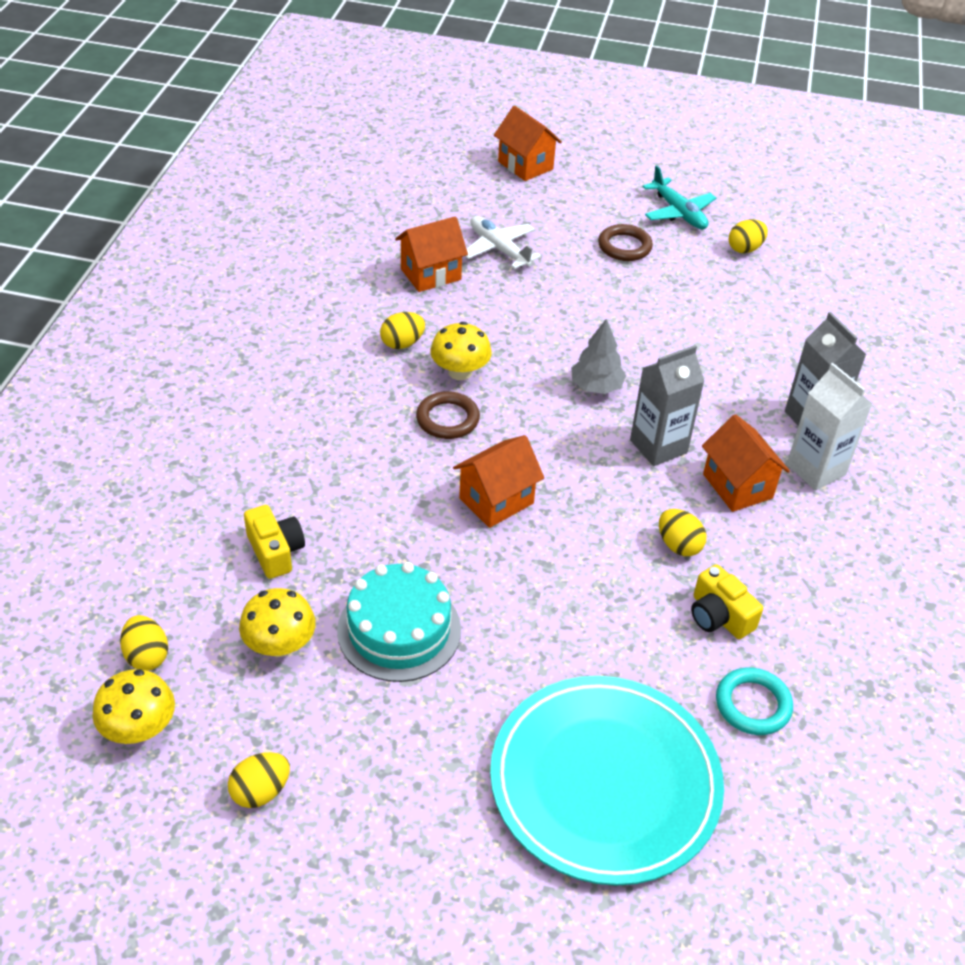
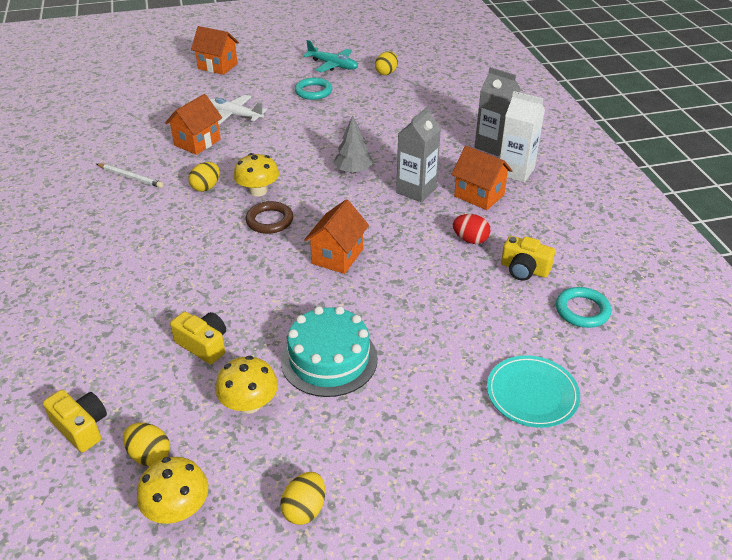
camera: 25 degrees left, 5 degrees down
(100, 593) = (81, 427): none -> yellow camera
(325, 297) = (131, 177): none -> white pencil
(605, 782) = (532, 394): turquoise plate -> turquoise plate, size x0.53
(624, 246) = (313, 91): brown ring -> turquoise ring
(678, 545) = (470, 240): yellow egg -> red egg

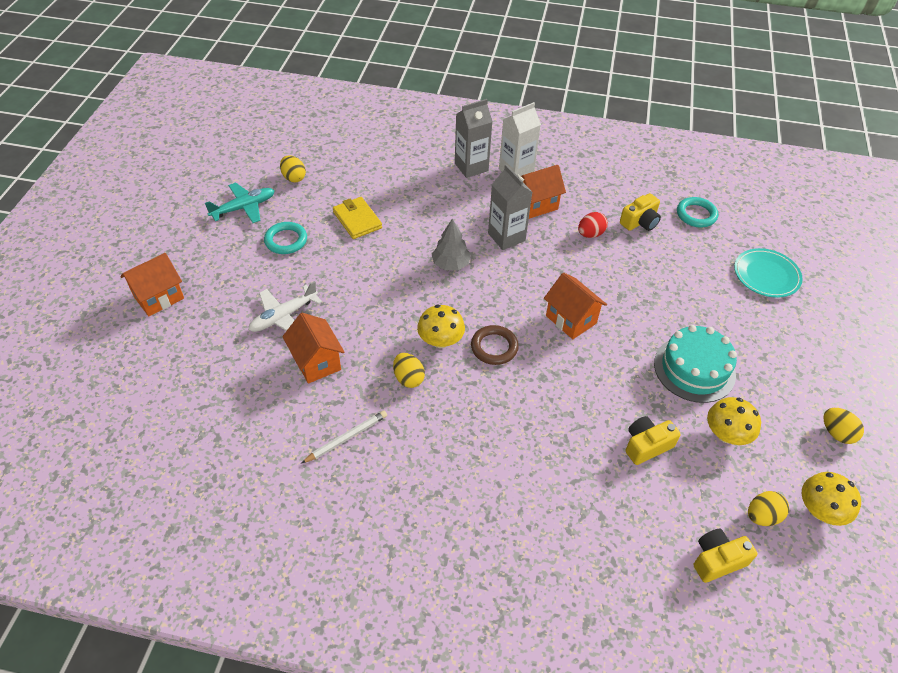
camera: 65 degrees left, 10 degrees up
(365, 113) = (357, 220): none -> yellow wallet

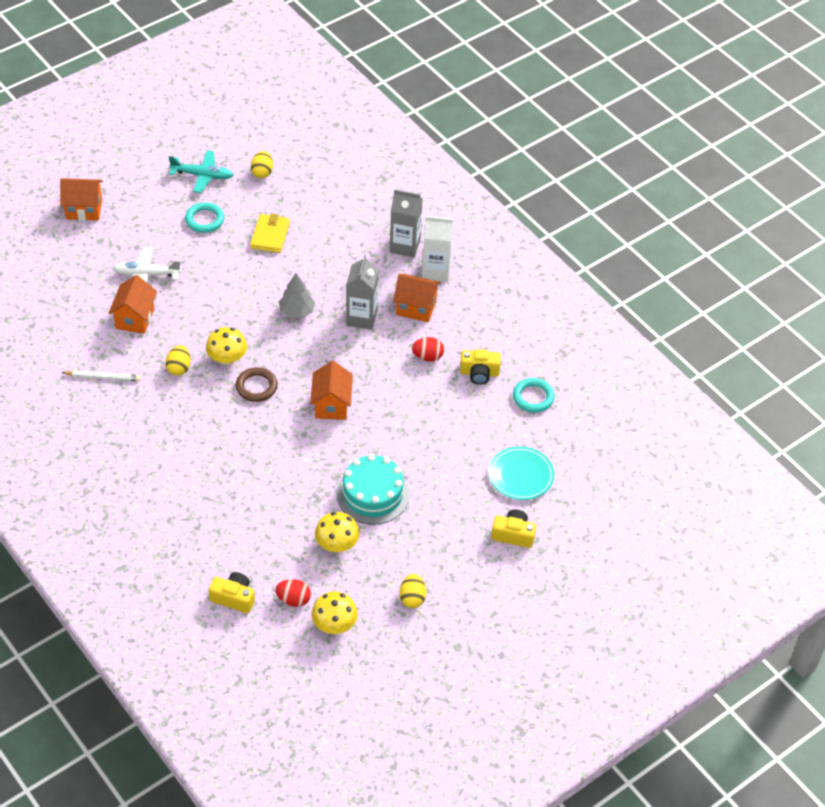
camera: 40 degrees right, 0 degrees up
(646, 445) = (276, 512): yellow camera -> yellow camera (513, 535)
(762, 516) = (293, 600): yellow egg -> red egg

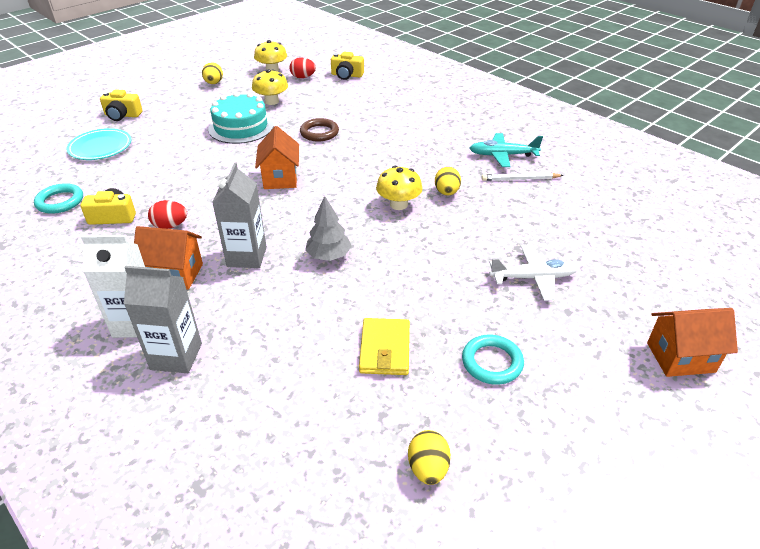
camera: 175 degrees right, 10 degrees down
(135, 318) = (519, 230): orange house -> none
(202, 175) = (532, 446): turquoise plane -> turquoise plane (503, 155)
(256, 387) = (360, 185): brown ring -> brown ring (319, 133)

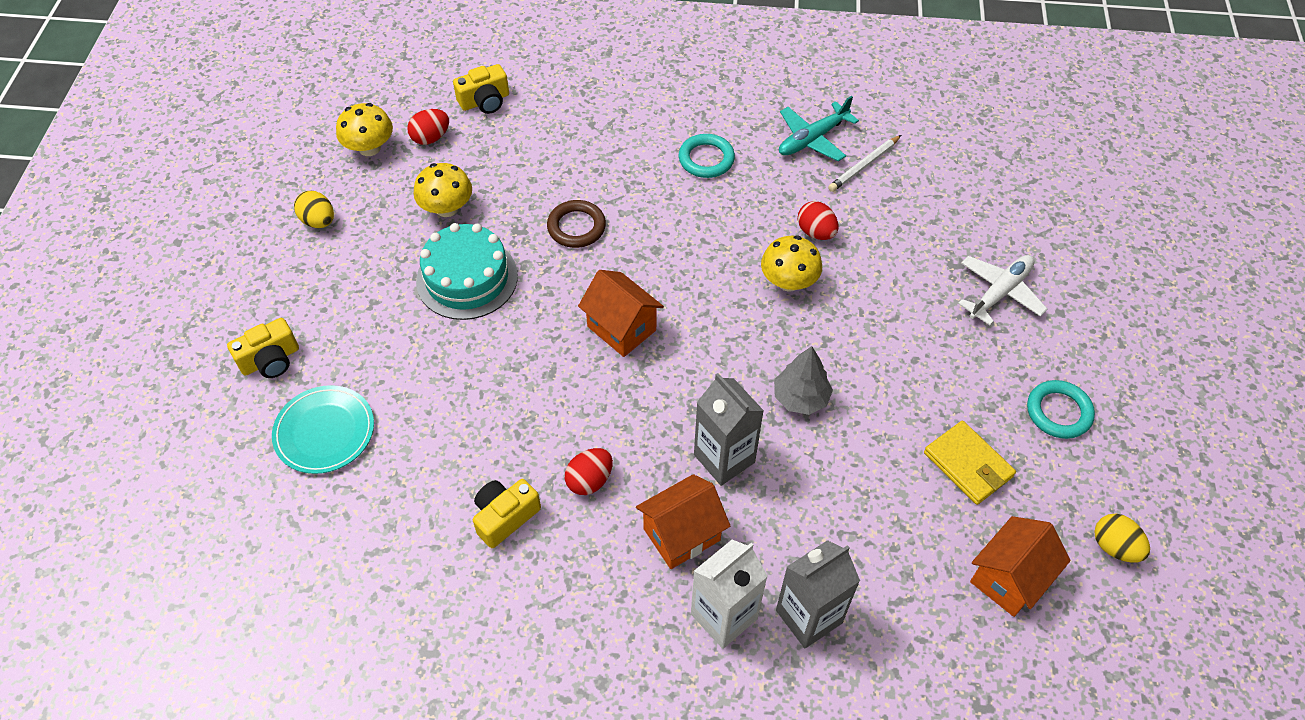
camera: 40 degrees left, 15 degrees up
(60, 201) = (405, 545): turquoise ring -> turquoise ring (706, 159)
(446, 192) = (816, 232): yellow egg -> red egg
(680, 357) = (1175, 301): orange house -> orange house (1009, 579)

